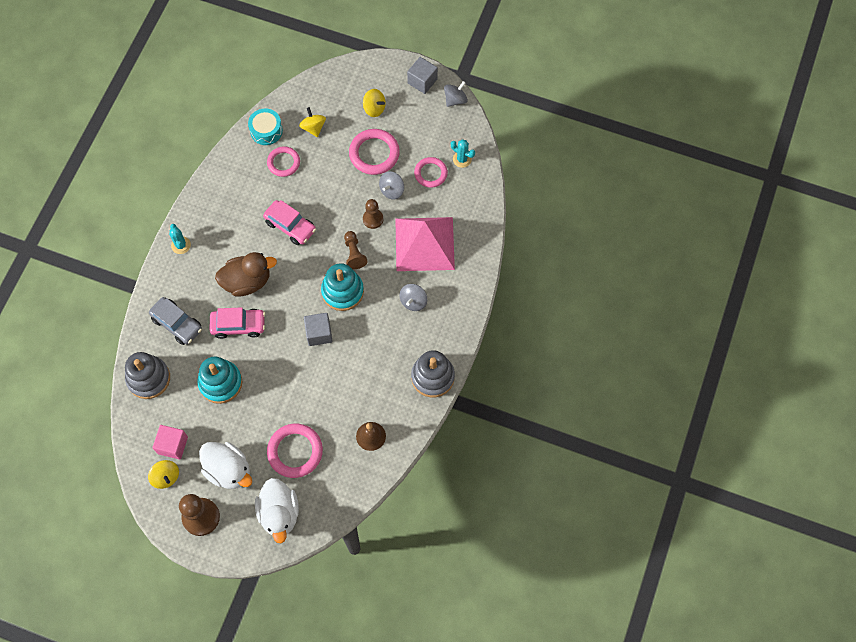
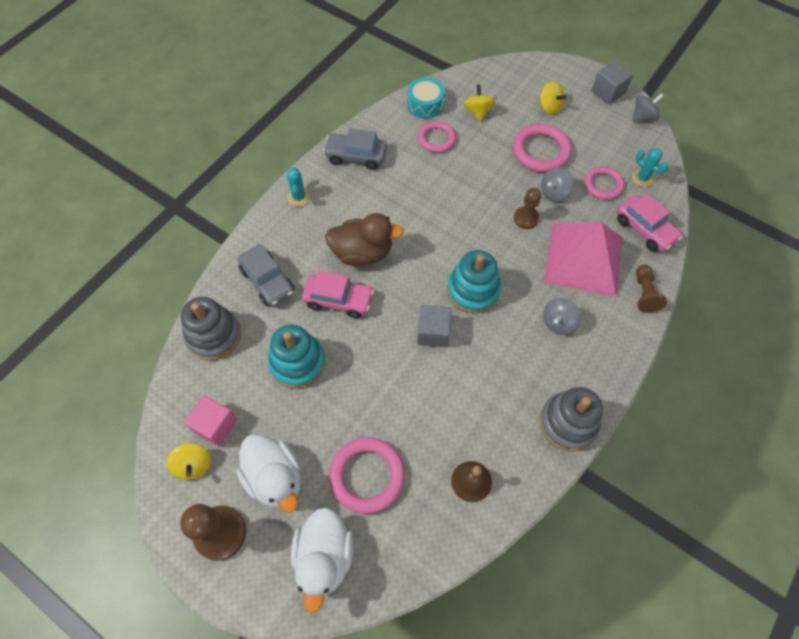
camera: 15 degrees right, 5 degrees down
(219, 195) = (356, 156): none -> grey car
(290, 226) = (428, 205): pink car -> pink car (645, 229)
(354, 253) = (496, 251): brown pawn -> brown pawn (644, 293)

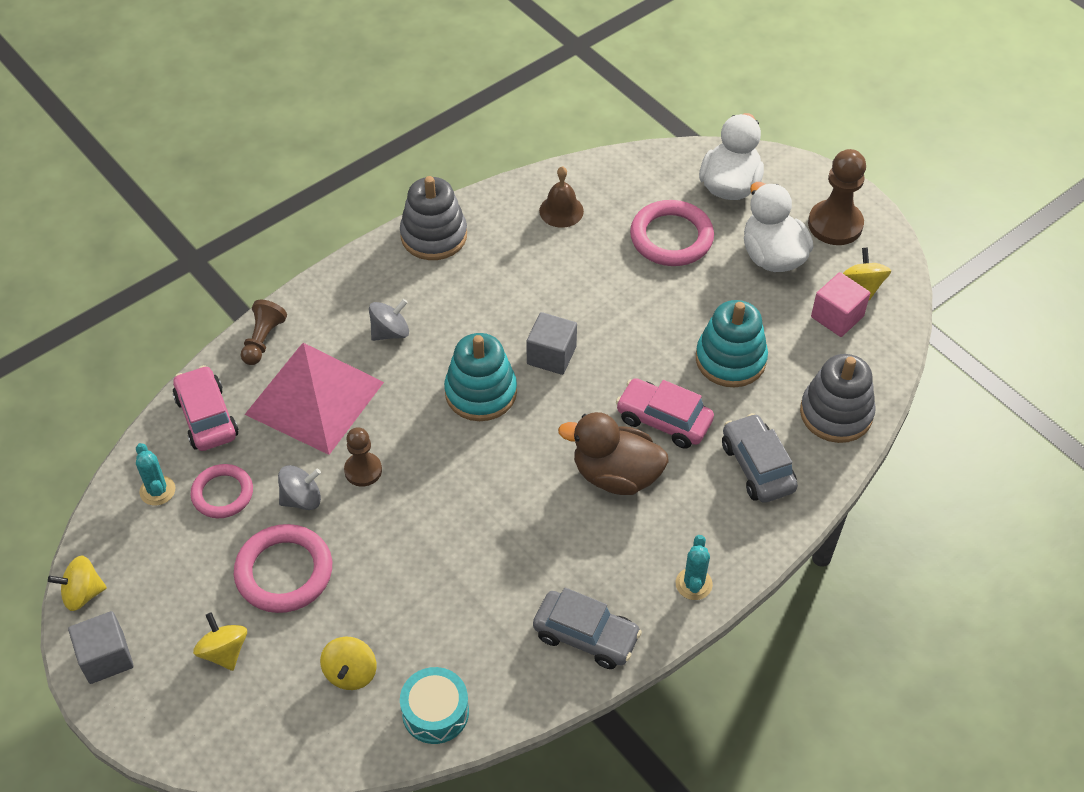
camera: 165 degrees left, 10 degrees down
(436, 139) = (442, 636): pink ring -> none
(643, 117) = (83, 593): grey spinning top -> yellow spinning top

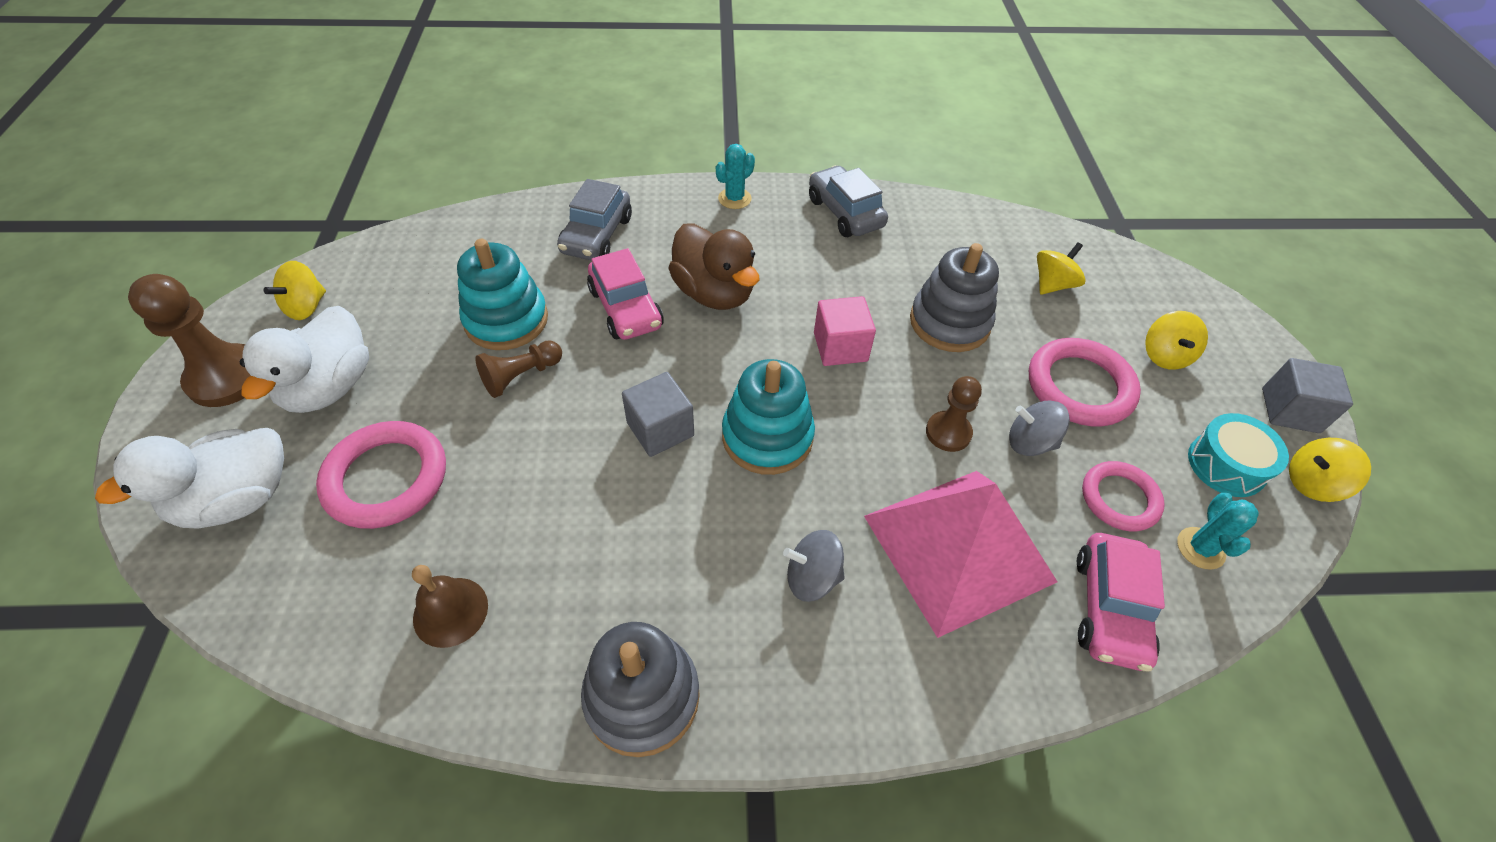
camera: 145 degrees left, 0 degrees up
(83, 593) = (1312, 483): yellow spinning top -> yellow spinning top turned 150 degrees clockwise
(263, 340) = (987, 680): brown pawn -> brown pawn (521, 376)
(435, 712) = (996, 230): turquoise drum -> turquoise drum (1226, 465)
(836, 413) = (488, 233): grey stacking toy -> grey stacking toy (949, 322)
(837, 317) = (370, 297): pink cube -> pink cube (840, 347)

